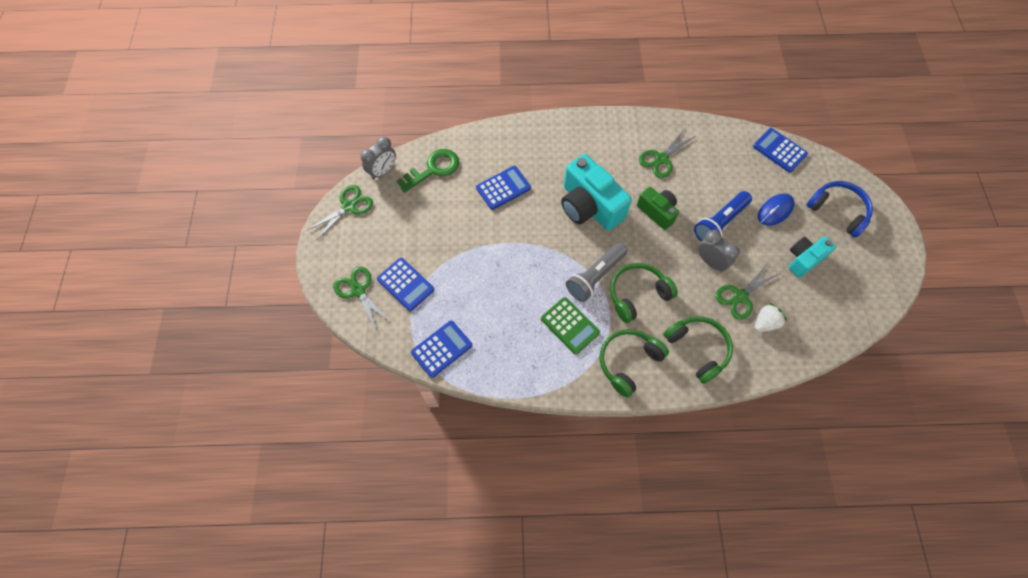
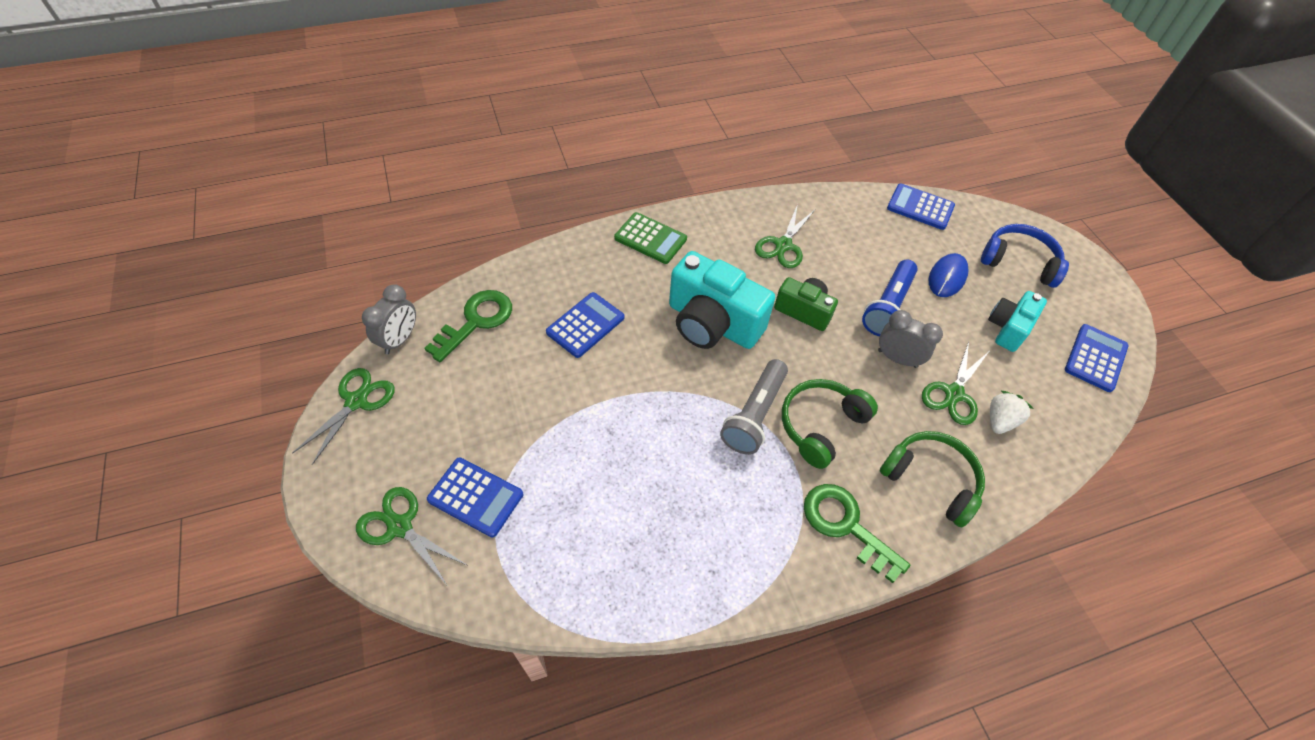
camera: 20 degrees left, 10 degrees down
(441, 349) = (561, 584): blue calculator -> blue calculator (1095, 358)
(570, 325) = (744, 494): green calculator -> green calculator (650, 239)
(628, 362) = (846, 525): green headphones -> green key

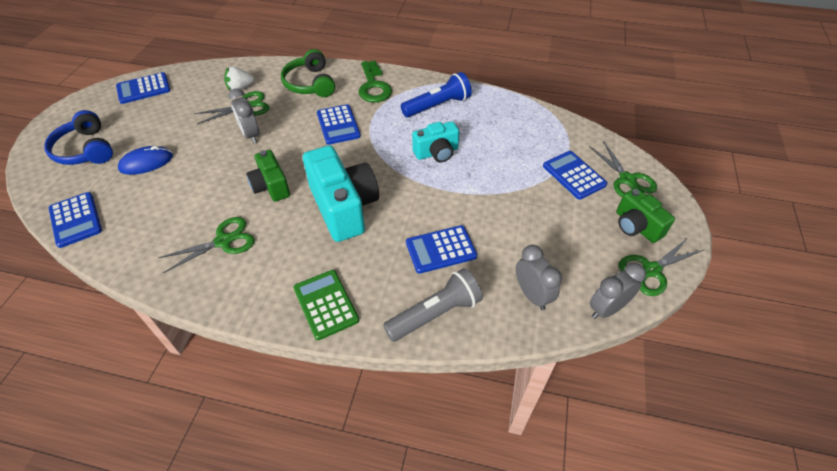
camera: 145 degrees left, 5 degrees down
(379, 452) = (636, 226): none -> green camera
(476, 321) = (532, 295): green key -> grey clock
(754, 415) = (371, 145): grey flashlight -> grey flashlight (435, 314)
(821, 425) = (338, 125): green headphones -> blue calculator
(887, 307) = (213, 163): blue flashlight -> blue flashlight (438, 106)
(1008, 328) = (162, 120): turquoise camera -> turquoise camera (436, 153)

